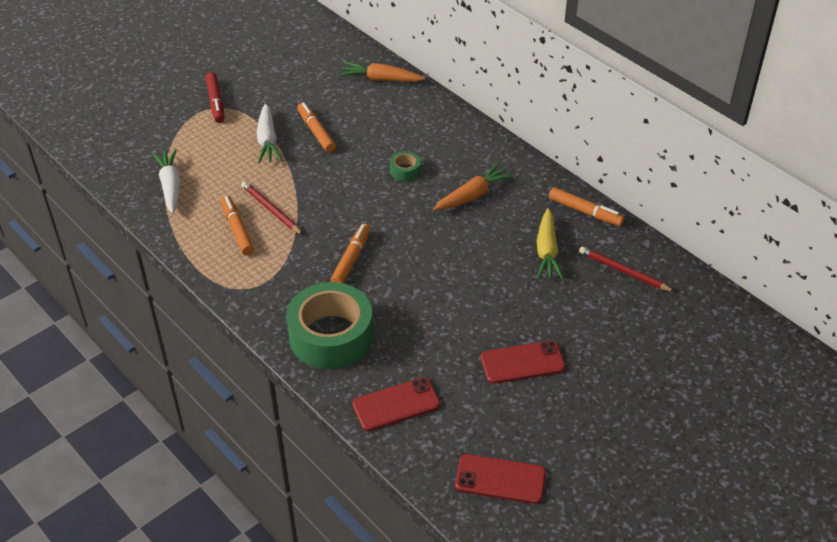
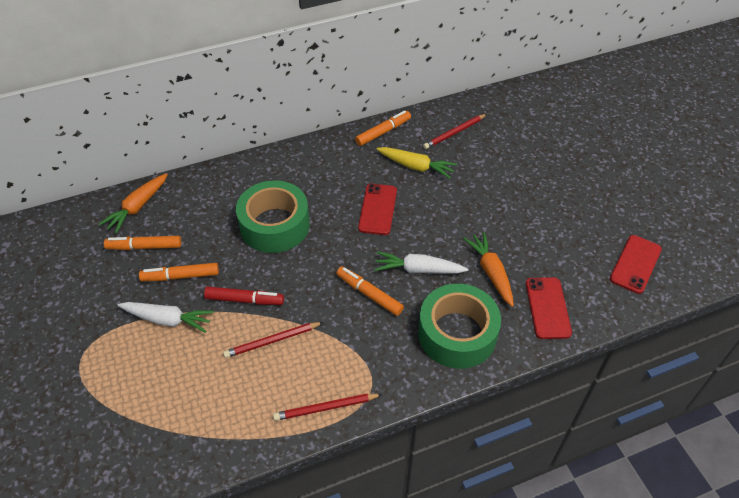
camera: 70 degrees left, 5 degrees up
(170, 186) = (186, 426): white carrot -> white carrot (418, 269)
(215, 264) = (326, 408): none -> red pencil
(216, 102) = (73, 352): red marker -> red marker (244, 300)
(237, 230) = (286, 377): orange marker -> orange marker (145, 247)
(405, 170) = (274, 225): green tape -> green tape, size x2.37
(472, 195) = (330, 190): orange carrot -> orange carrot (491, 272)
(522, 362) = (526, 216): red phone -> red phone (378, 209)

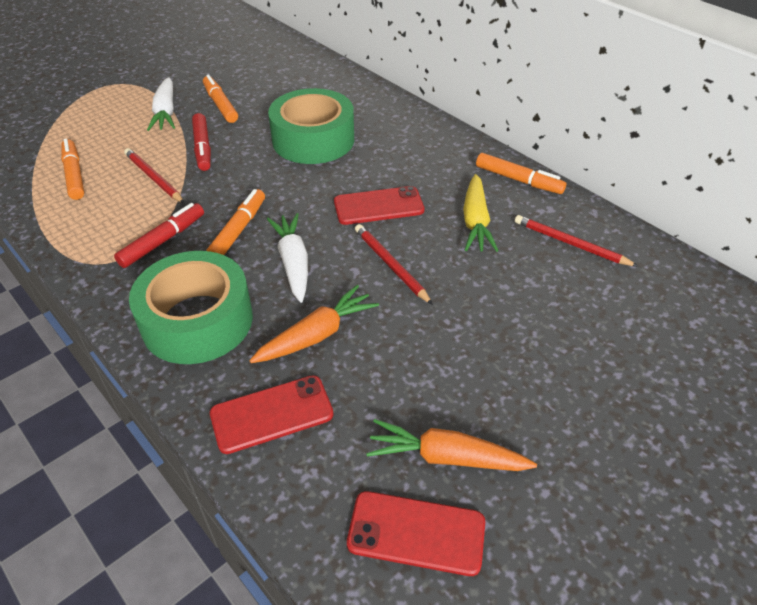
camera: 70 degrees right, 5 degrees down
(138, 207) = (297, 60): orange carrot -> orange carrot (446, 457)
(145, 247) = (249, 77): orange marker -> orange marker (74, 175)
(326, 408) = (71, 235): red pencil -> red pencil (390, 265)
(361, 344) = (162, 241): none -> red marker

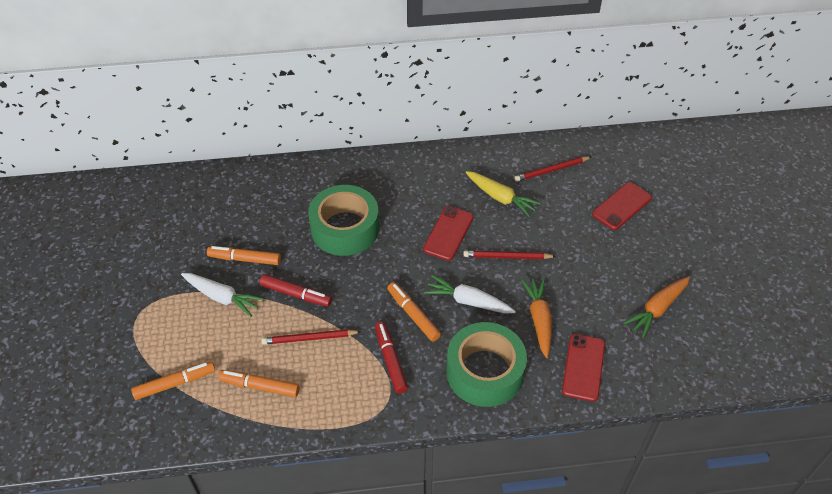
camera: 55 degrees left, 5 degrees up
(416, 533) = (690, 344): red phone -> red phone (621, 206)
(518, 180) = (479, 156): orange marker -> orange marker (174, 383)

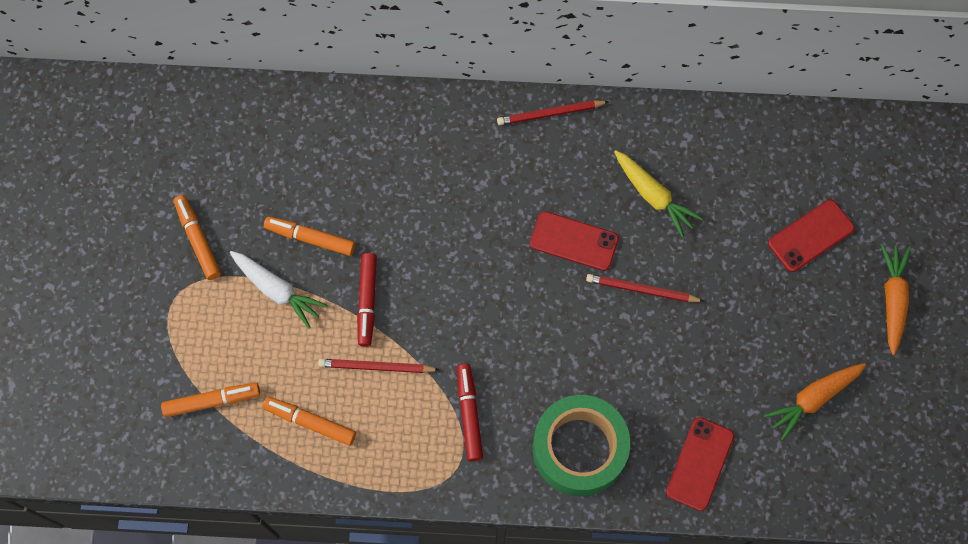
camera: 10 degrees right, 20 degrees up
(295, 294) = (367, 301): red marker -> red marker turned 60 degrees clockwise
(345, 228) = (442, 212): green tape -> none
(413, 315) = (507, 356): orange marker -> orange marker (198, 240)
(448, 233) = (574, 241): red phone -> red phone turned 75 degrees clockwise
(468, 301) = (579, 348): white carrot -> none
(539, 320) = (661, 389): orange carrot -> orange carrot (892, 300)
(551, 170) = (731, 162): red pencil -> red pencil (550, 114)

